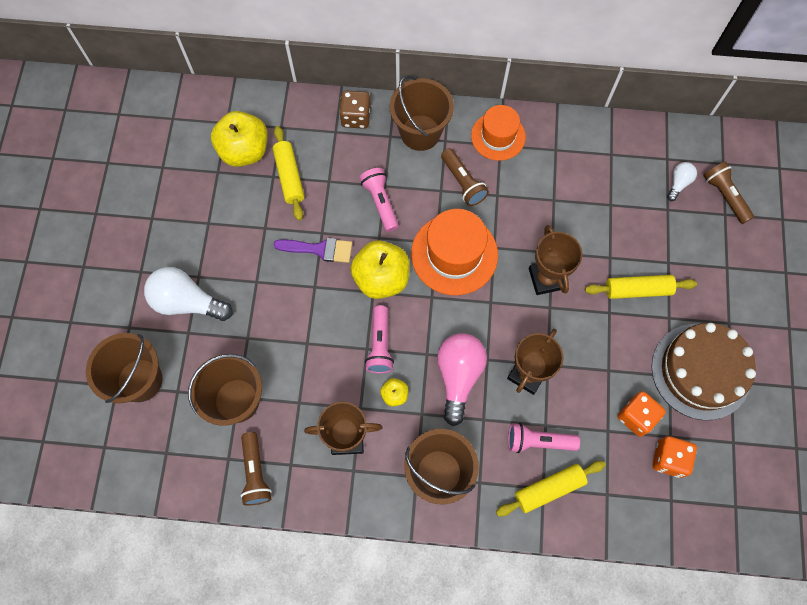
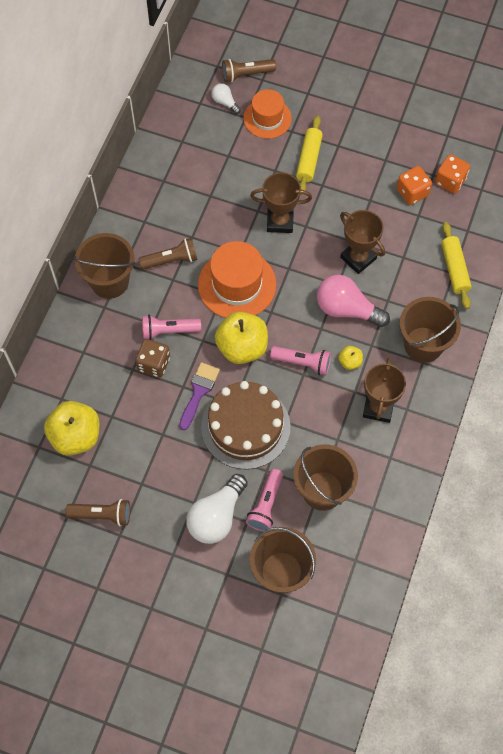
camera: 75 degrees left, 5 degrees down
(255, 473) = (390, 487): brown flashlight -> brown flashlight (102, 515)
(289, 177) = (117, 402): yellow rolling pin -> none
(356, 117) = (74, 331): brown dice -> brown dice (154, 364)
(498, 136) = (135, 221): orange hat -> orange hat (267, 118)
(538, 441) = (415, 266): pink flashlight -> pink flashlight (266, 505)
(700, 371) = (387, 138): brown cake -> brown cake (245, 427)

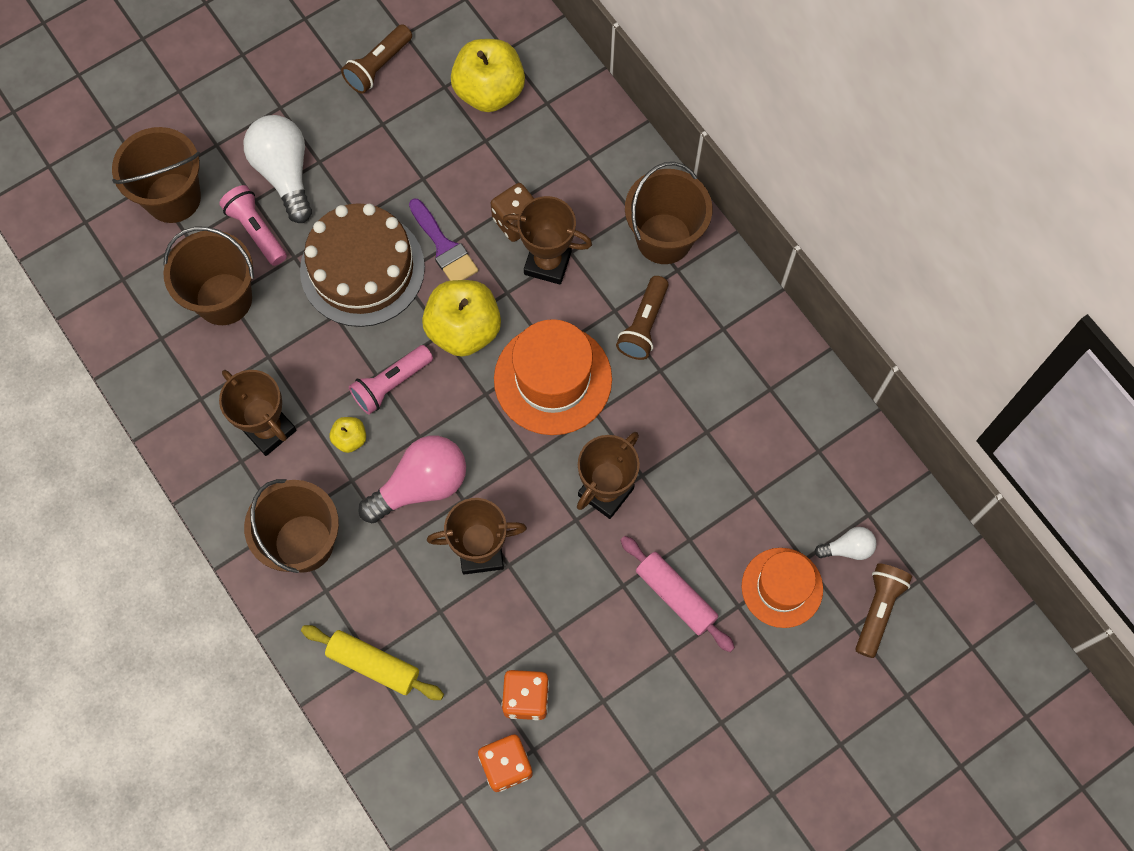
camera: 125 degrees right, 5 degrees up
(168, 331) = (547, 263): pink flashlight -> brown trophy
(308, 159) = (675, 596): yellow rolling pin -> pink rolling pin

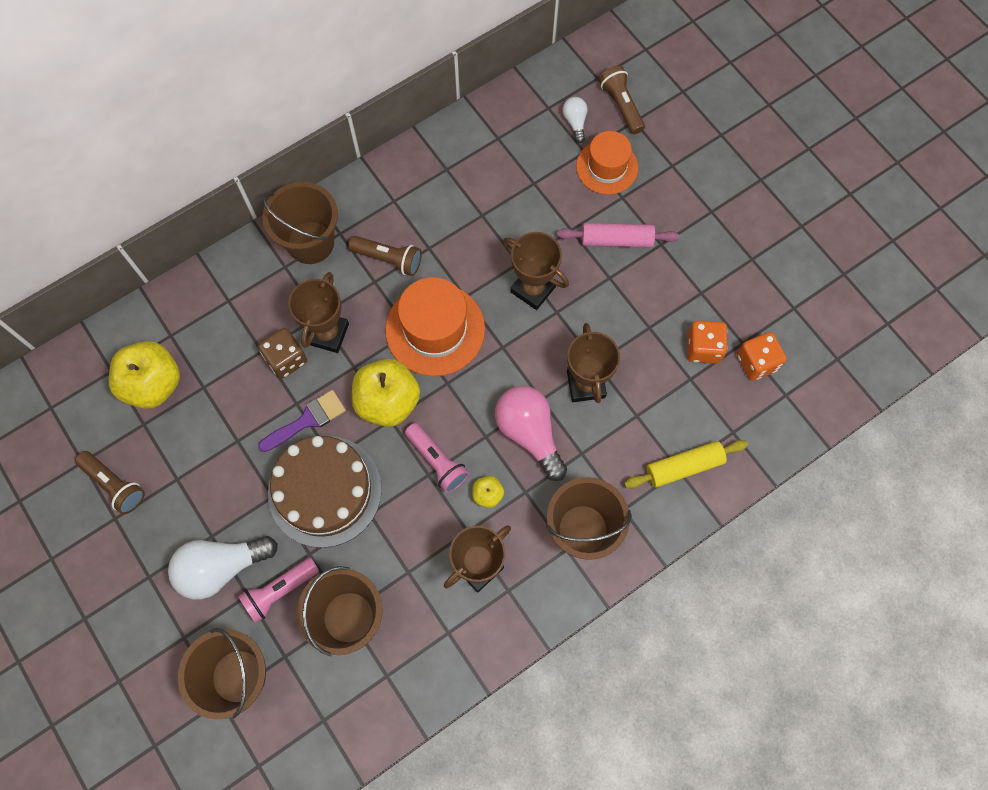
camera: 90 degrees left, 0 degrees up
(373, 664) = (684, 467): yellow rolling pin -> yellow rolling pin turned 45 degrees clockwise
(675, 596) = (616, 240): pink rolling pin -> pink rolling pin turned 45 degrees clockwise
(878, 610) = (621, 105): brown flashlight -> brown flashlight turned 45 degrees clockwise

